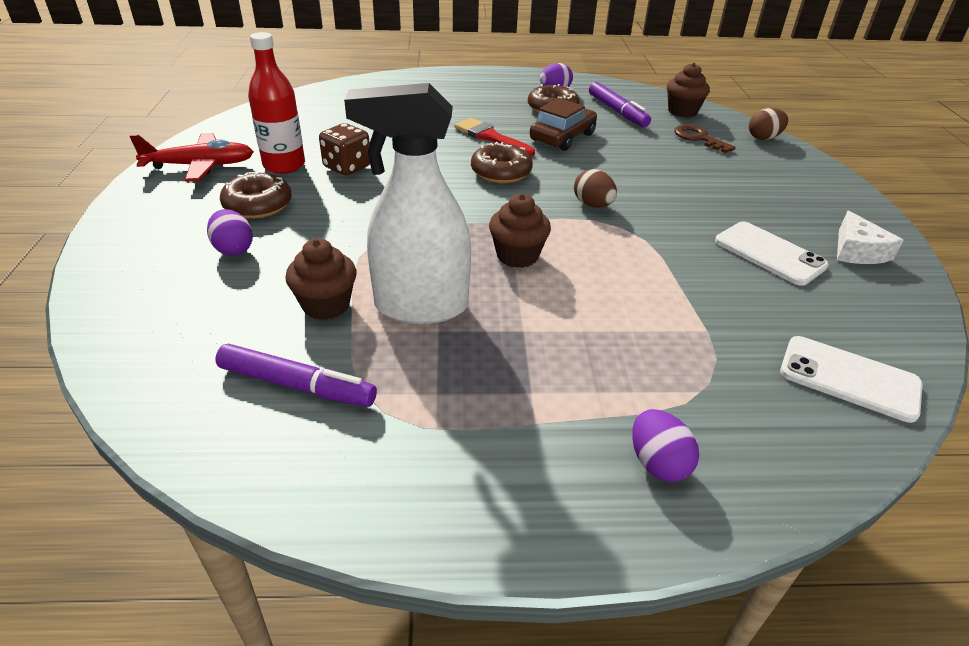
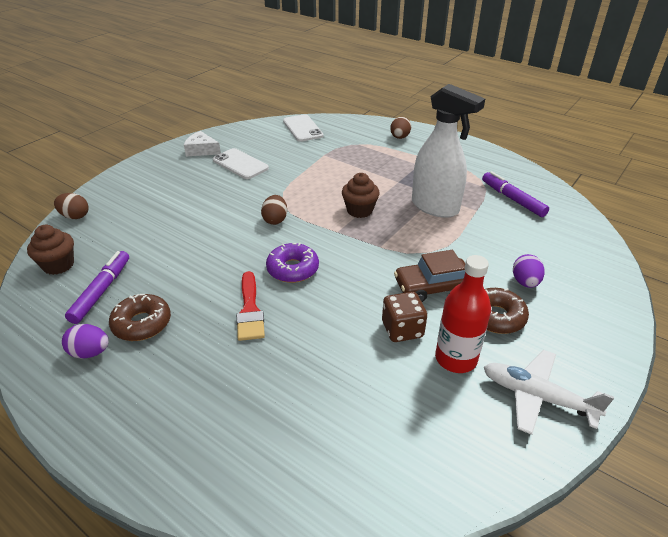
camera: 140 degrees left, 0 degrees up
(200, 166) = (537, 397): red plane -> white plane
(326, 305) = (482, 226): brown cupcake -> none
(501, 172) = (293, 269): brown donut -> purple donut
(562, 137) = (197, 283): brown car -> brown car (432, 287)
(657, 463) = (399, 137): purple egg -> brown egg
(698, 138) = (112, 235): brown key -> none
(769, 253) = (240, 164): white phone -> white phone turned 45 degrees counterclockwise
(857, 251) = (201, 150): white cheese -> white cheese turned 105 degrees counterclockwise

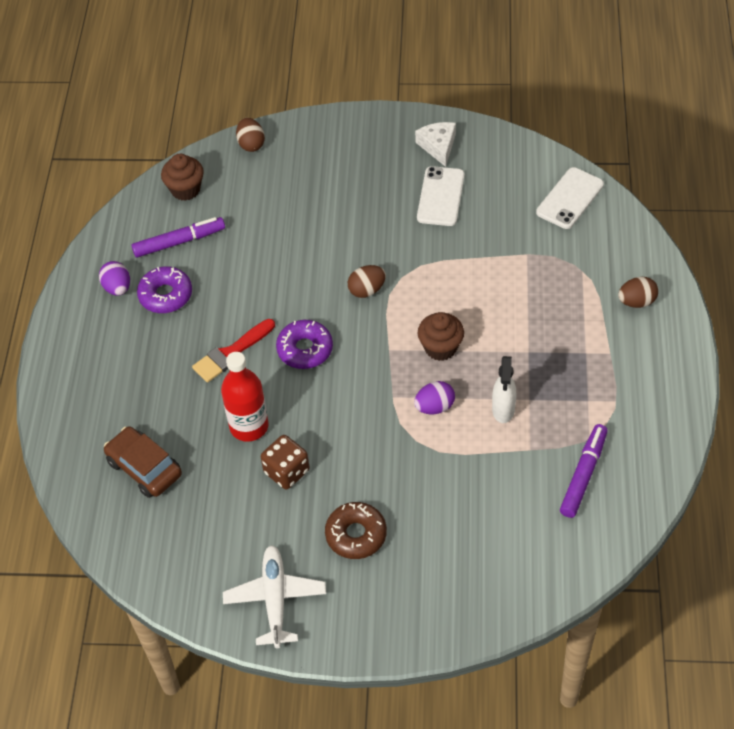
camera: 60 degrees right, 15 degrees up
(142, 324) = (166, 295): brown donut -> purple donut
(432, 287) = (361, 467): brown car -> brown car (144, 468)
(435, 207) = (503, 410): white spray bottle -> white spray bottle, size x0.53
(456, 358) = (279, 525): red bottle -> red bottle (249, 426)
(525, 282) = (427, 540): purple egg -> purple egg (434, 407)

